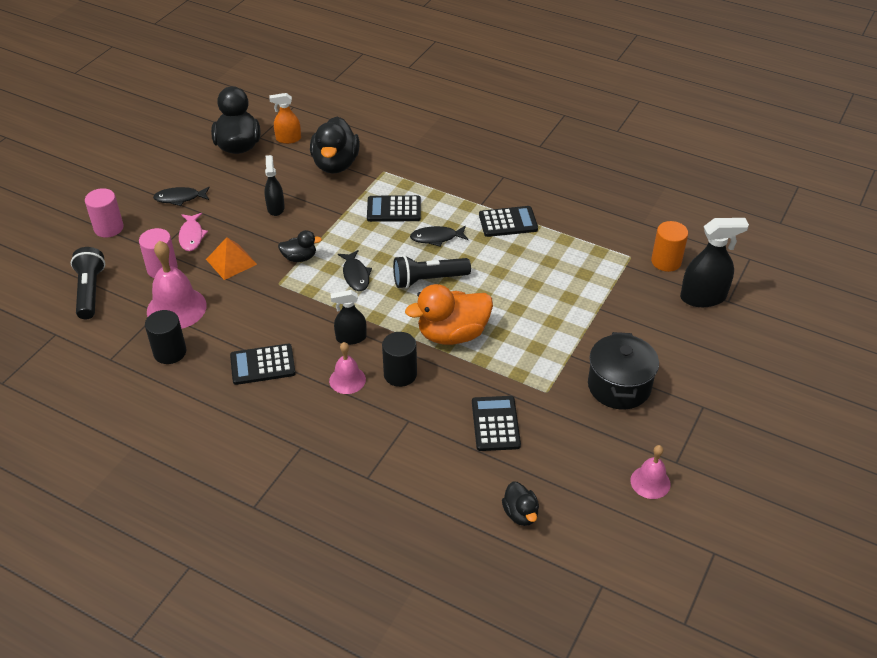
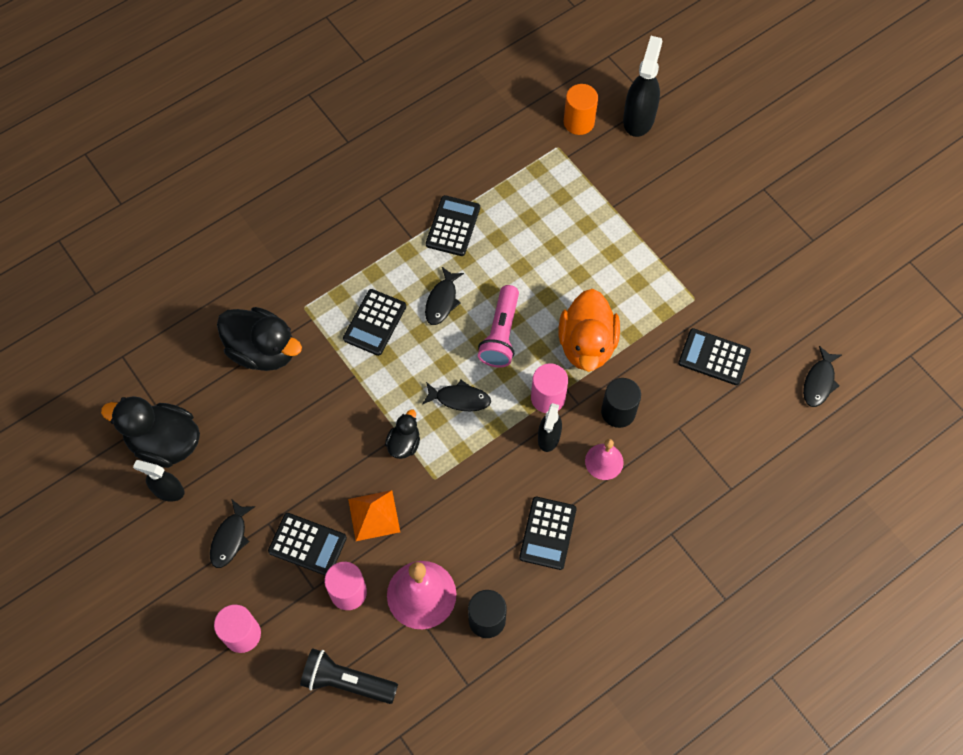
camera: 65 degrees left, 20 degrees up
(191, 236) = (307, 544): pink fish -> black calculator
(275, 208) = (306, 440): black spray bottle -> black spray bottle (168, 491)
(288, 139) = (185, 383): orange spray bottle -> none
(387, 326) = (548, 398): none -> pink cylinder
(428, 280) = (501, 334): black flashlight -> pink flashlight
(520, 514) = (819, 382): black duck -> black fish
(619, 386) = (713, 239): black pot -> none
(650, 482) = (825, 269): pink bell -> none

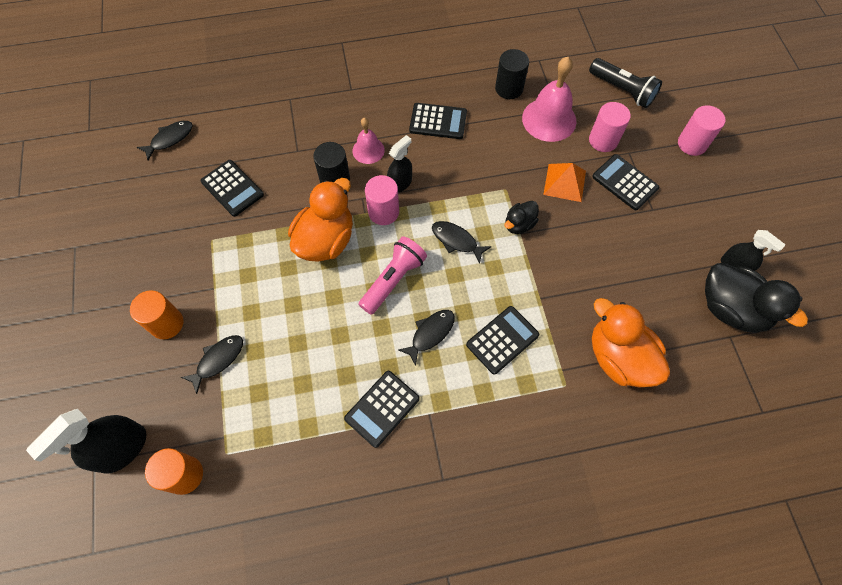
camera: 155 degrees left, 0 degrees up
(230, 538) = (687, 210): black fish -> black fish (218, 360)
(263, 350) = (618, 358): black duck -> orange duck
(547, 533) = (438, 121): black calculator -> black calculator turned 60 degrees clockwise
(677, 214) = (167, 323): none -> orange cylinder

